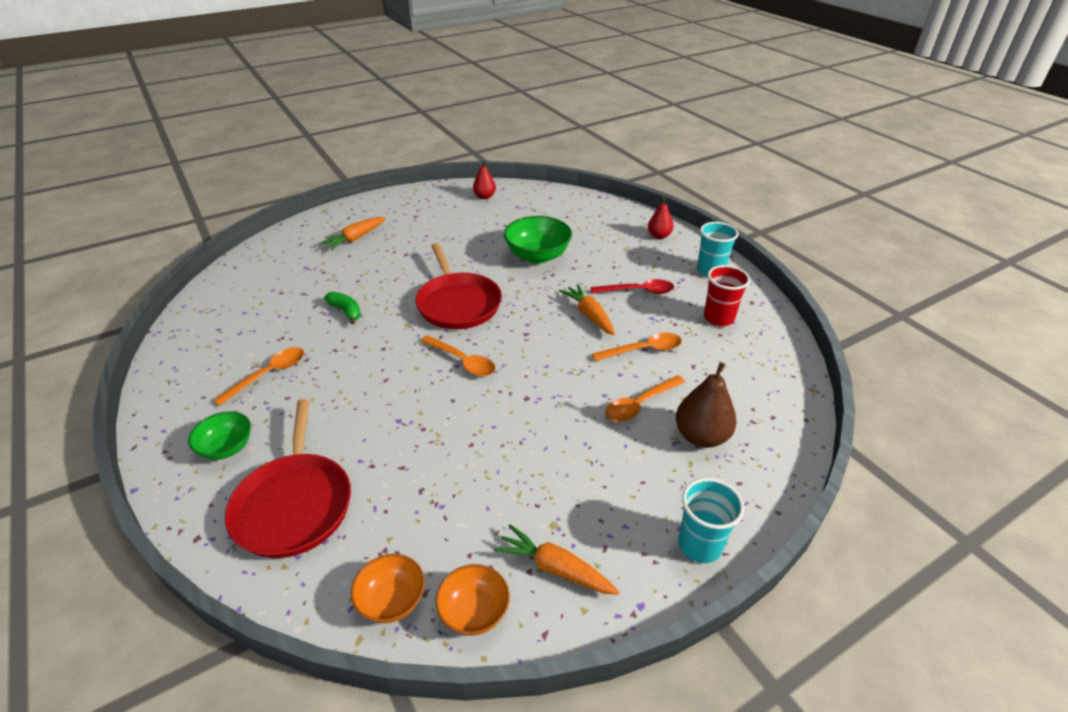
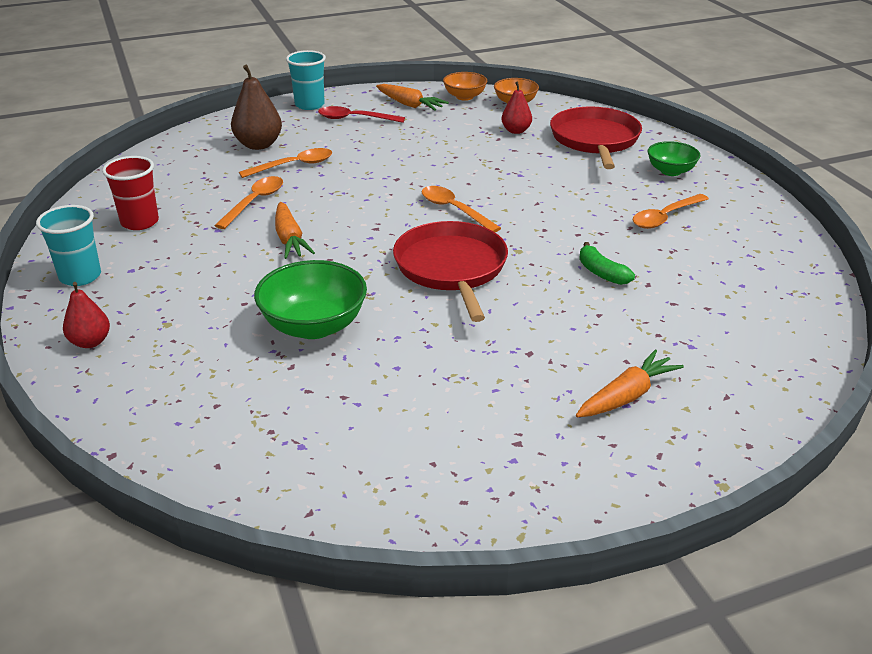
camera: 170 degrees left, 5 degrees down
(484, 196) = (360, 486): red pear -> red pear (516, 131)
(638, 291) = (206, 260): red spoon -> red spoon (354, 119)
(643, 350) = (254, 202): orange spoon -> orange spoon turned 120 degrees clockwise

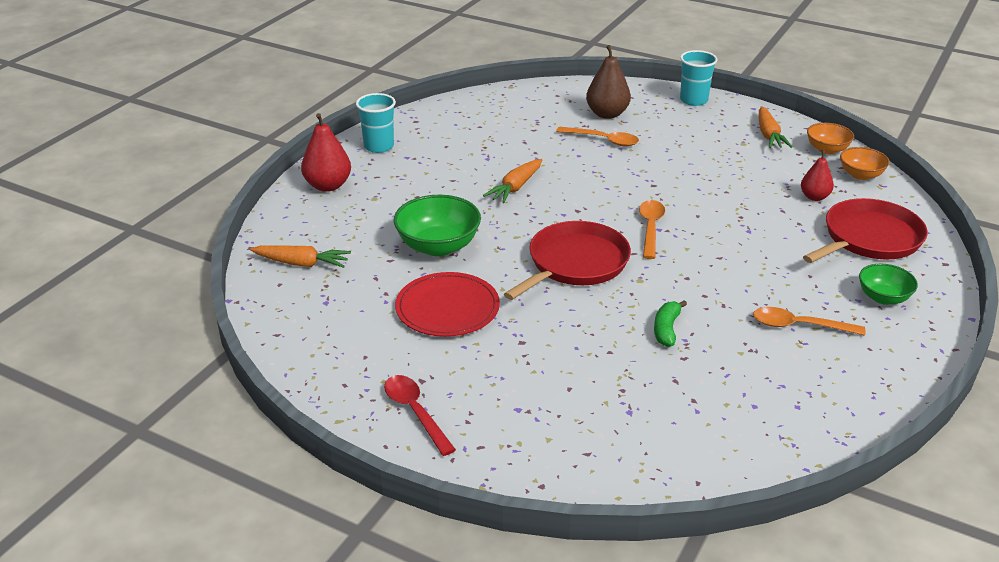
camera: 50 degrees right, 0 degrees up
(90, 342) = (328, 186): red pear -> red pear, size x1.58
(140, 222) = (456, 130): red cup -> none
(254, 202) = (537, 152): orange spoon -> none
(354, 119) = (706, 126): red spoon -> red spoon (415, 412)
(422, 370) = (447, 308): none -> red plate
(627, 396) = (527, 405): orange carrot -> orange carrot (302, 263)

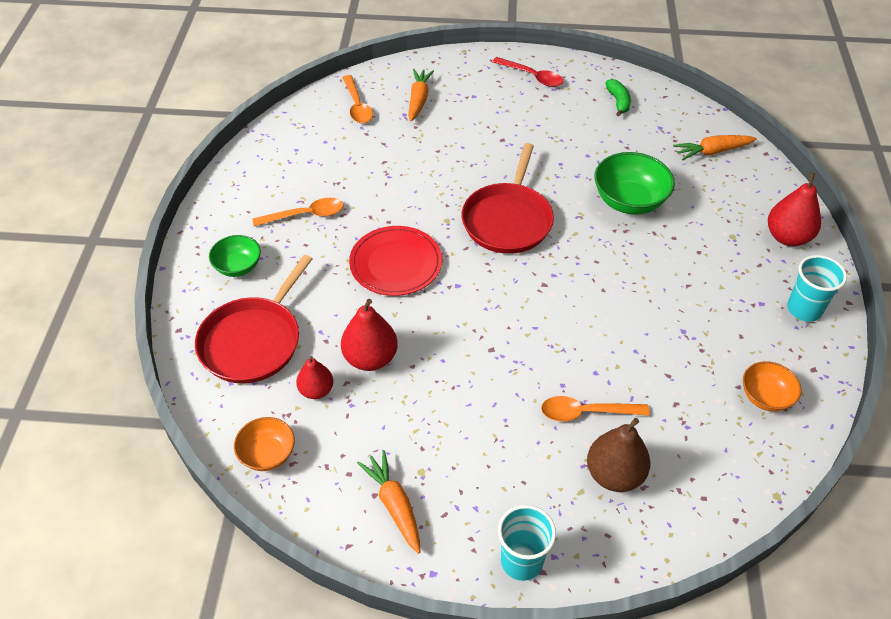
camera: 155 degrees right, 15 degrees up
(447, 308) = (573, 149): red plate -> red plate (396, 263)
(515, 187) = (622, 296): orange carrot -> orange carrot (418, 100)
(650, 228) = (465, 284): orange spoon -> orange spoon (357, 106)
(666, 329) = (405, 180): green banana -> green banana (618, 101)
(761, 203) = (370, 358): none -> red pear
(827, 149) = (314, 498): orange bowl -> orange bowl (765, 397)

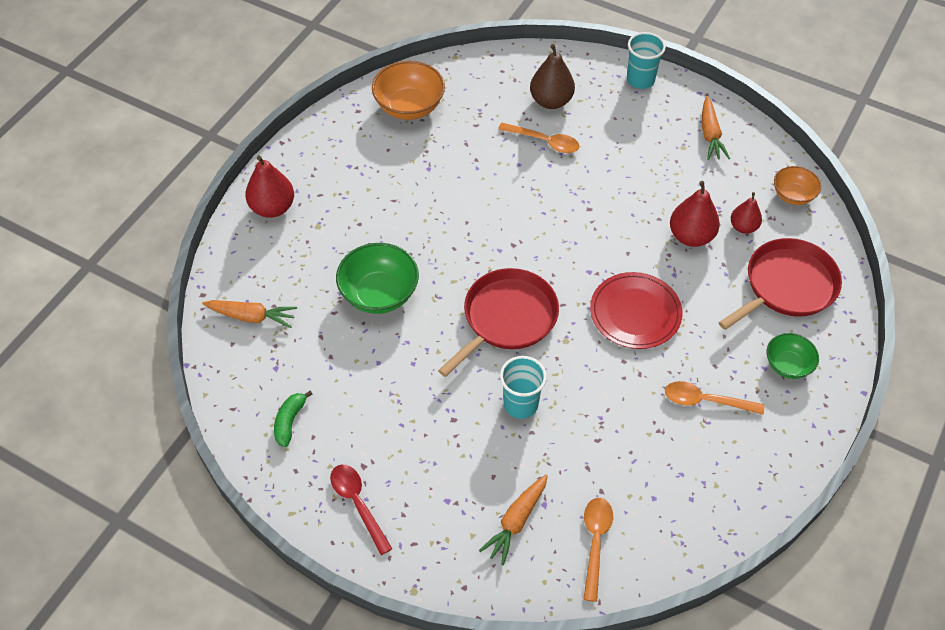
camera: 155 degrees left, 5 degrees up
(765, 397) = (409, 107): orange bowl -> orange bowl, size x1.64
(804, 309) = (321, 150): turquoise cup -> turquoise cup (520, 404)

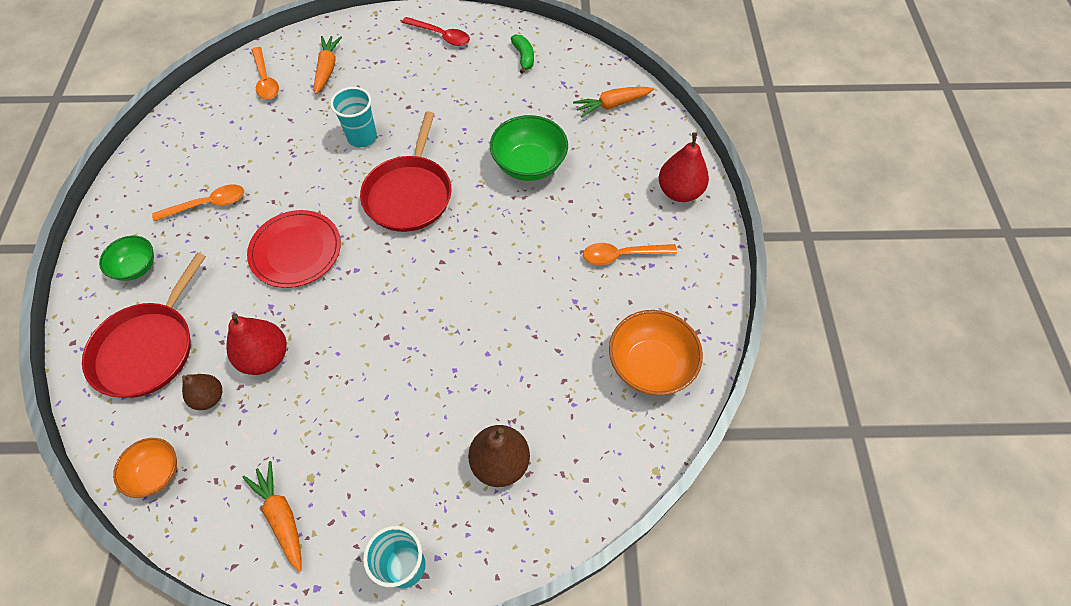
camera: 150 degrees right, 5 degrees up
(544, 142) = (476, 398): orange spoon -> orange spoon (622, 255)
(743, 227) = (209, 398): red pear -> brown pear

